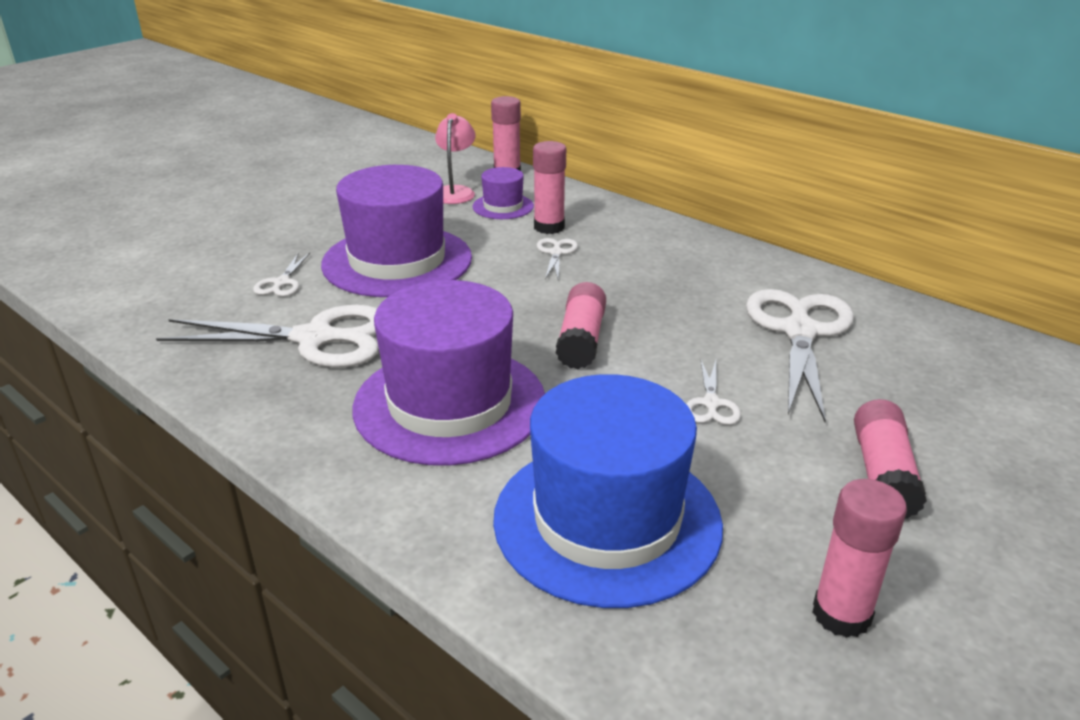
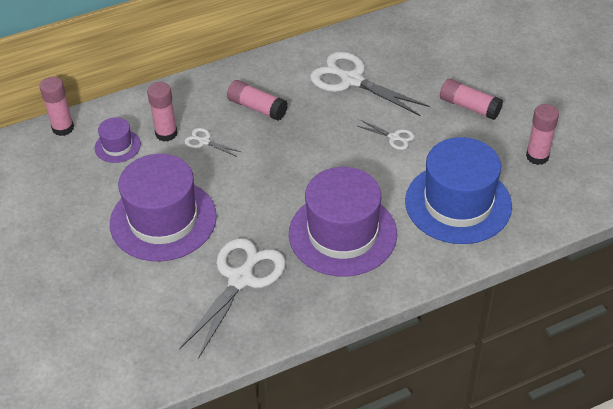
camera: 65 degrees left, 15 degrees up
(282, 283) = (155, 285): white scissors -> none
(455, 192) = (73, 164): pink lamp -> none
(581, 340) = (311, 164): pink glue stick -> pink glue stick (257, 108)

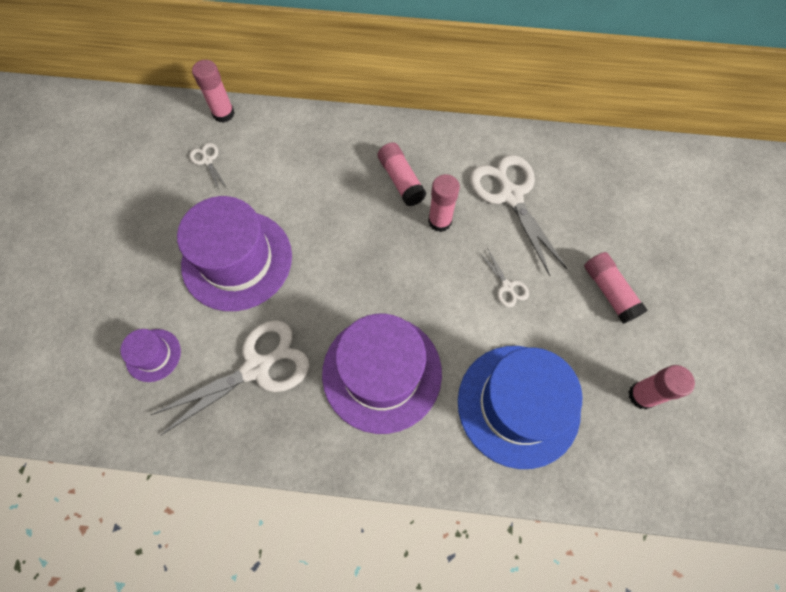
camera: 30 degrees right, 20 degrees up
(117, 146) = (254, 157): purple hat -> purple hat (153, 355)
(166, 133) = (303, 166): pink glue stick -> pink glue stick (440, 221)
(204, 141) = (329, 193): white scissors -> white scissors (207, 160)

